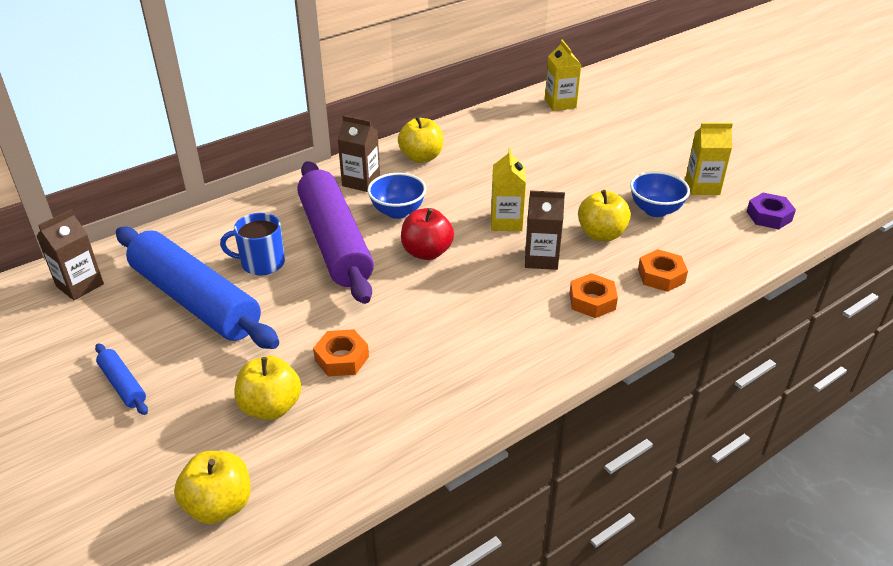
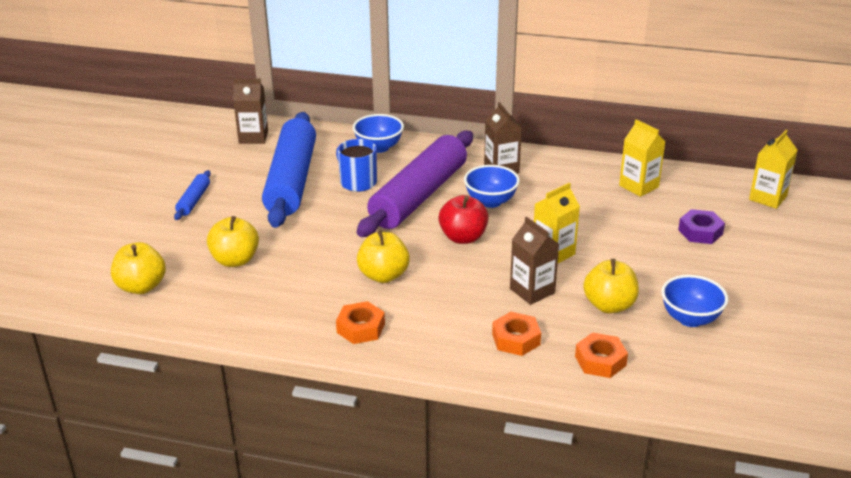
camera: 50 degrees right, 5 degrees down
(228, 223) = (379, 147): none -> blue bowl
(342, 358) = (309, 262): orange nut -> orange nut (361, 328)
(421, 157) = (573, 176): yellow apple -> yellow apple (383, 275)
(702, 187) = (772, 329): yellow carton -> yellow carton (638, 186)
(769, 216) = (790, 388): purple nut -> purple nut (700, 232)

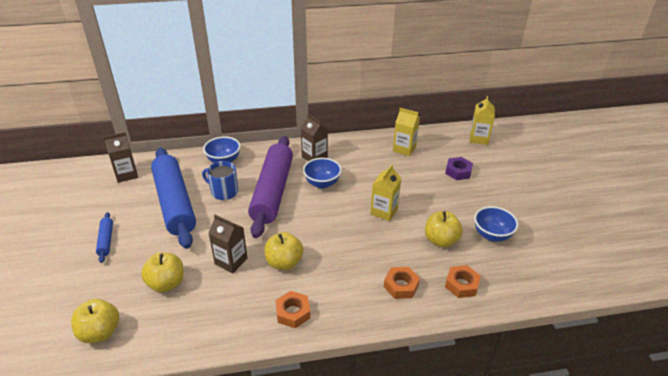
camera: 25 degrees left, 5 degrees up
(463, 237) = (320, 216): red apple -> none
(532, 291) = (388, 244): brown carton -> brown carton (231, 261)

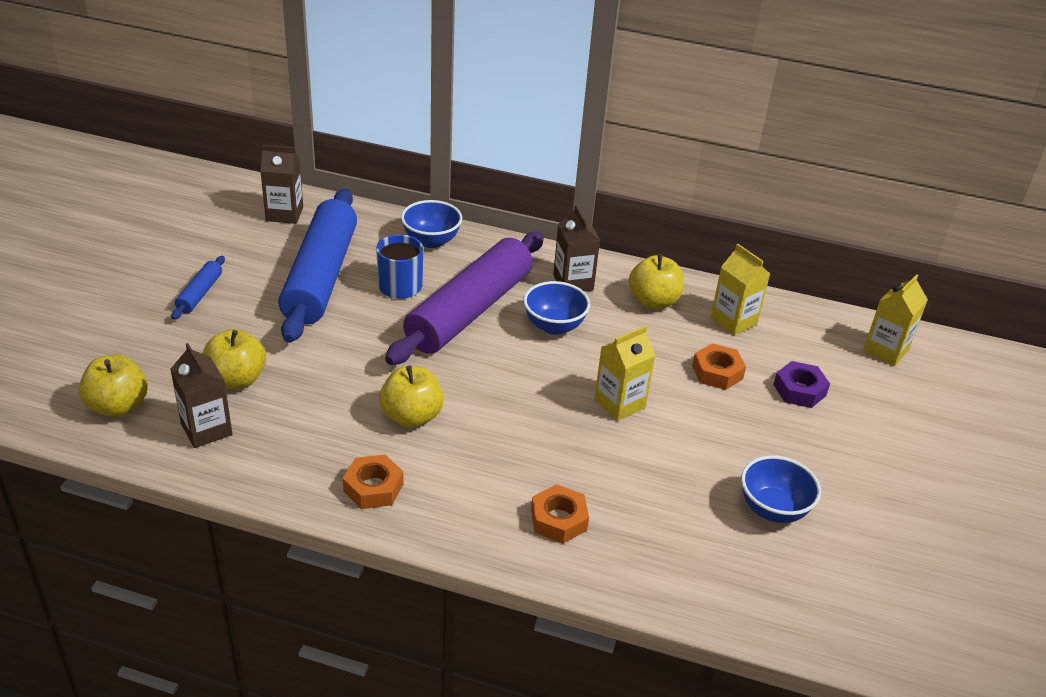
camera: 25 degrees right, 0 degrees up
(231, 261) = (340, 385): brown carton -> brown carton (206, 429)
(441, 240) = (677, 482): yellow apple -> yellow apple (653, 301)
(461, 285) = (657, 559): orange nut -> orange nut (717, 372)

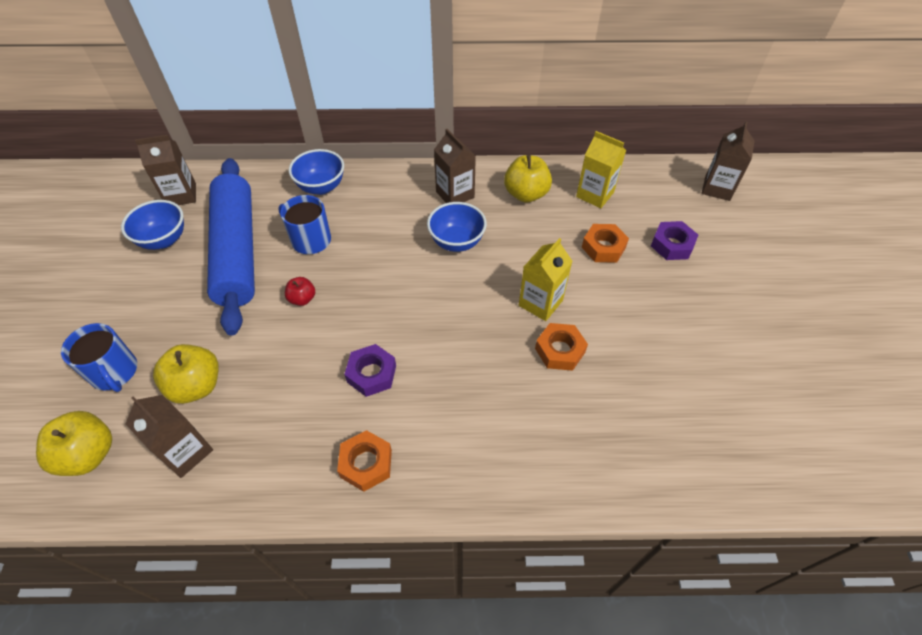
camera: 15 degrees left, 15 degrees up
(164, 348) = (115, 372): none -> blue mug
(200, 294) = (130, 302): blue rolling pin -> none
(369, 335) = (302, 299): none -> red apple
(411, 416) = (371, 374): yellow apple -> purple nut
(469, 311) = (380, 248): purple rolling pin -> none
(558, 520) = (539, 440): orange nut -> orange nut (559, 350)
(773, 509) = (703, 368): blue bowl -> blue bowl (164, 240)
(885, 350) = (717, 188): yellow carton -> brown carton

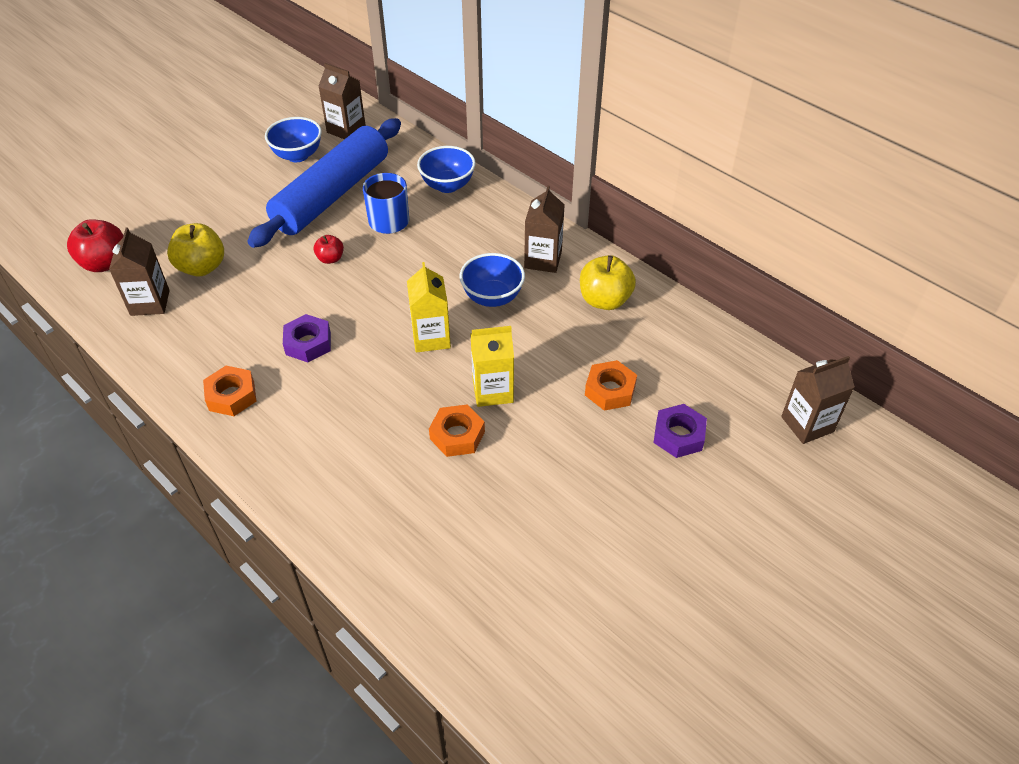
camera: 45 degrees right, 5 degrees down
(89, 454) = (105, 263): yellow apple -> red apple
(115, 372) = (171, 224): blue mug -> none
(595, 194) = (668, 343): yellow carton -> yellow carton (431, 338)

